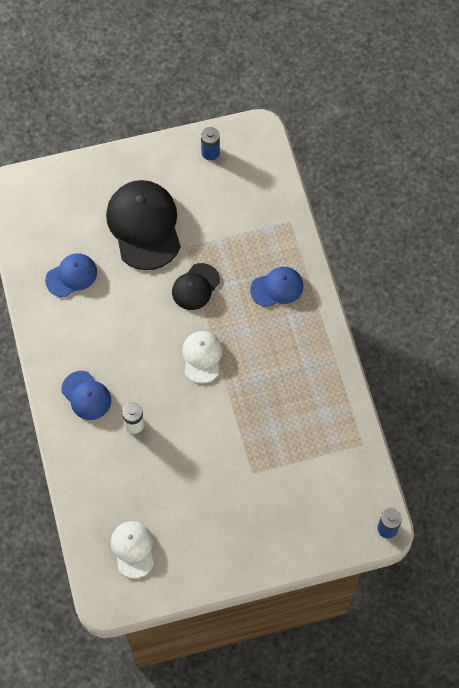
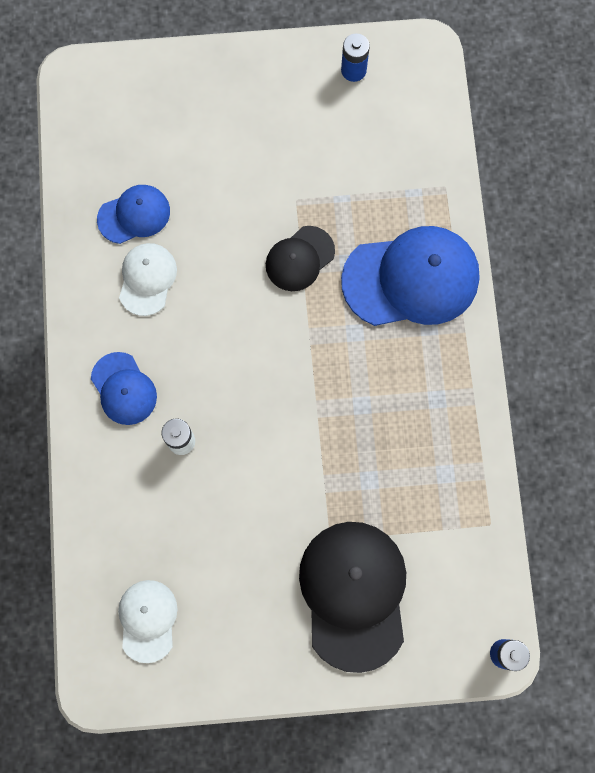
camera: 10 degrees right, 10 degrees up
(144, 226) = (245, 160): black cap -> black cap (354, 594)
(202, 357) = (291, 361): white cap -> white cap (147, 279)
(277, 288) = (411, 279): blue cap -> blue cap, size x1.84

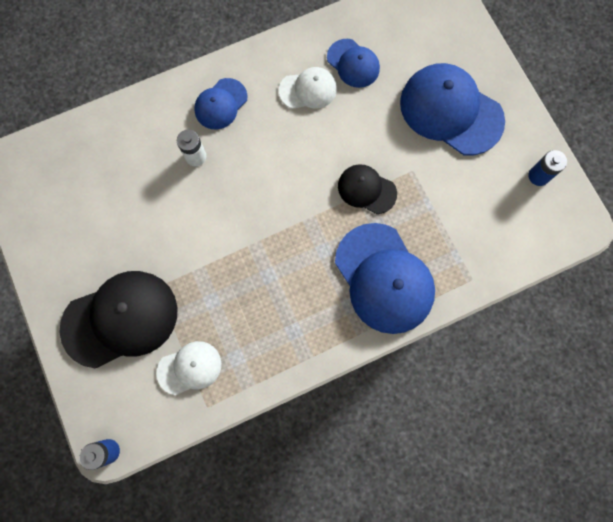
camera: 70 degrees right, 0 degrees up
(148, 620) = (59, 180): white cap -> white cap (189, 368)
(240, 130) = (451, 111): none -> blue cap

